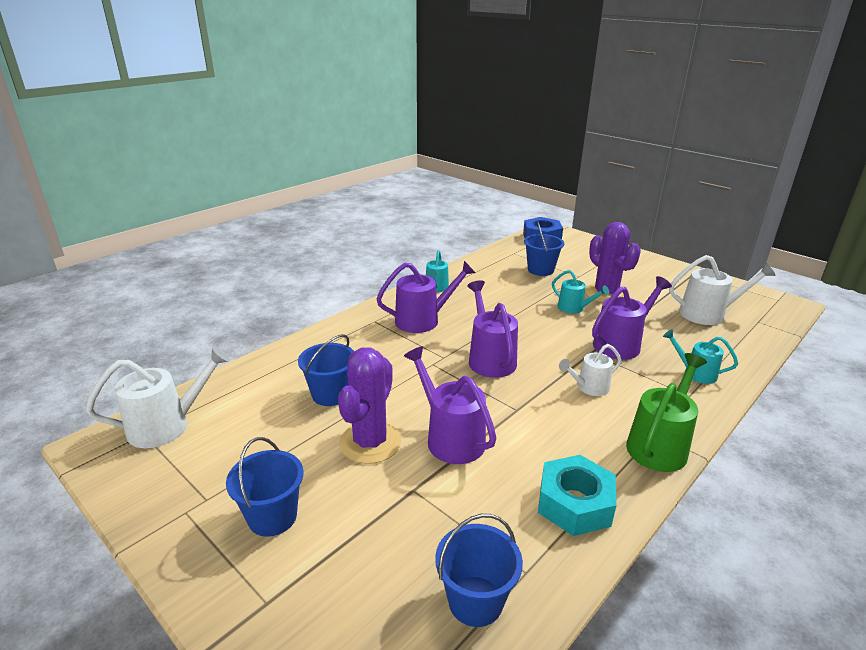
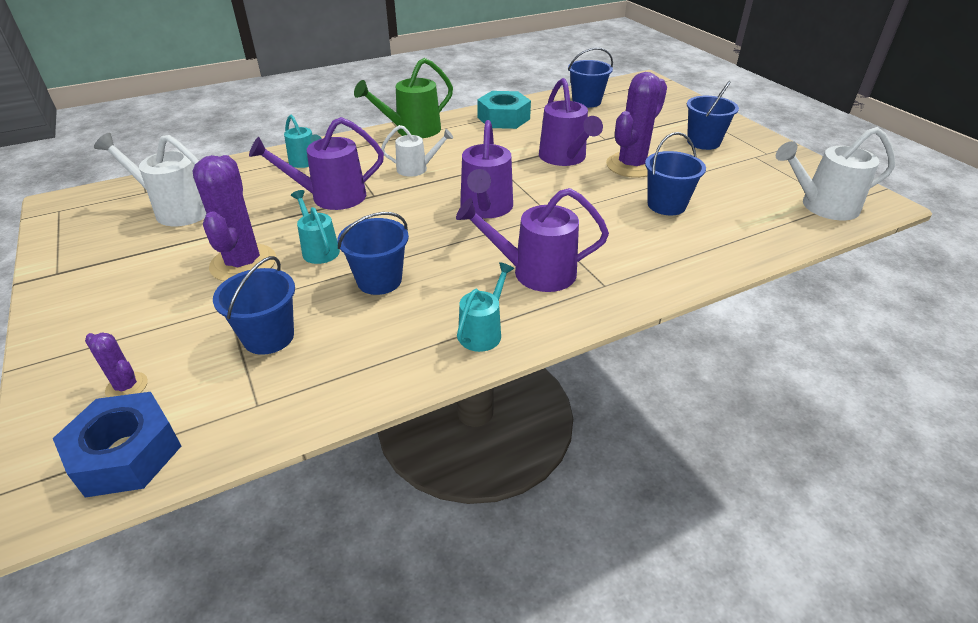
camera: 160 degrees left, 10 degrees up
(515, 299) = (379, 280): none -> blue bucket
(573, 249) = (127, 387): none -> purple cactus

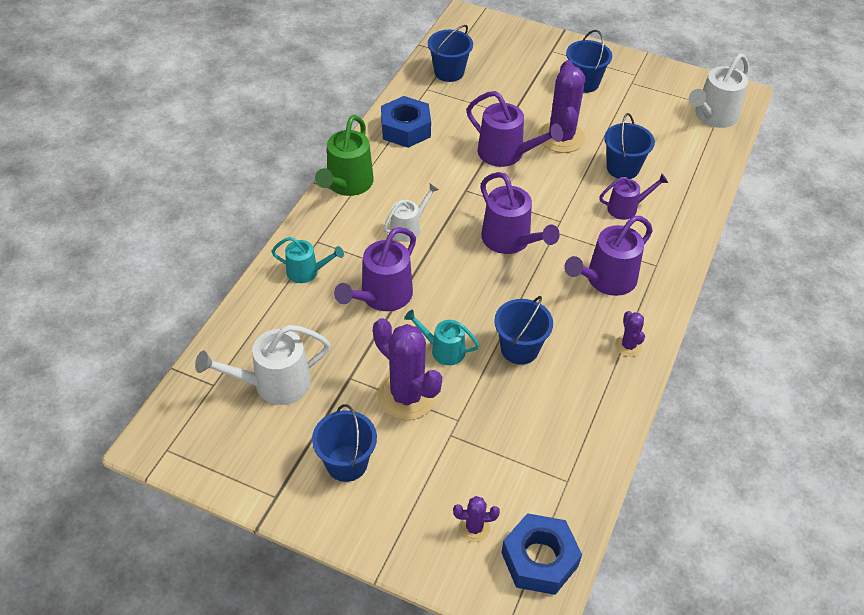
camera: 40 degrees left, 10 degrees up
(268, 337) = (509, 436): blue bucket -> blue bucket (346, 463)
(483, 331) = (628, 346): turquoise watering can -> purple cactus
(503, 118) = (405, 129): turquoise nut -> blue nut
(631, 232) = (626, 208): none -> purple watering can

